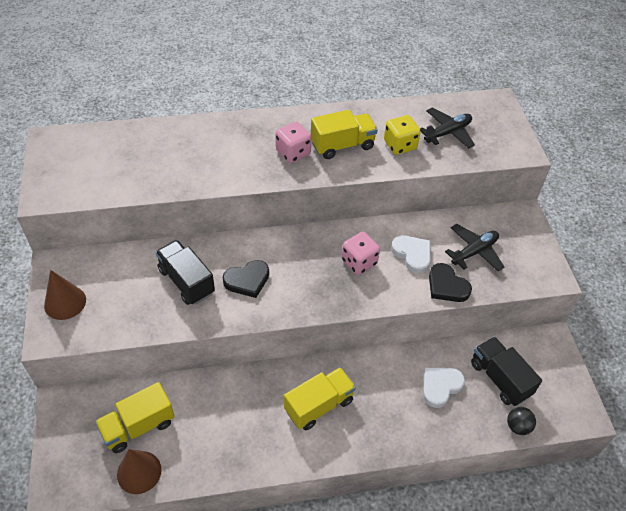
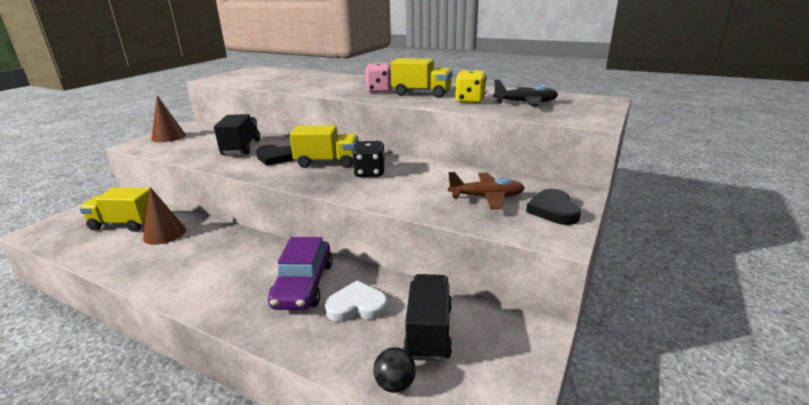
camera: 40 degrees right, 25 degrees down
(139, 472) = (81, 244): brown cone -> brown cone (164, 234)
(319, 405) = (240, 267): yellow truck -> yellow truck (327, 162)
(359, 262) = (369, 173): pink dice -> black dice
(385, 391) = (303, 284): none -> purple car
(412, 254) = (422, 182): white heart -> none
(447, 286) = (425, 206): black heart -> black heart (553, 210)
(474, 252) = (486, 197): black plane -> brown plane

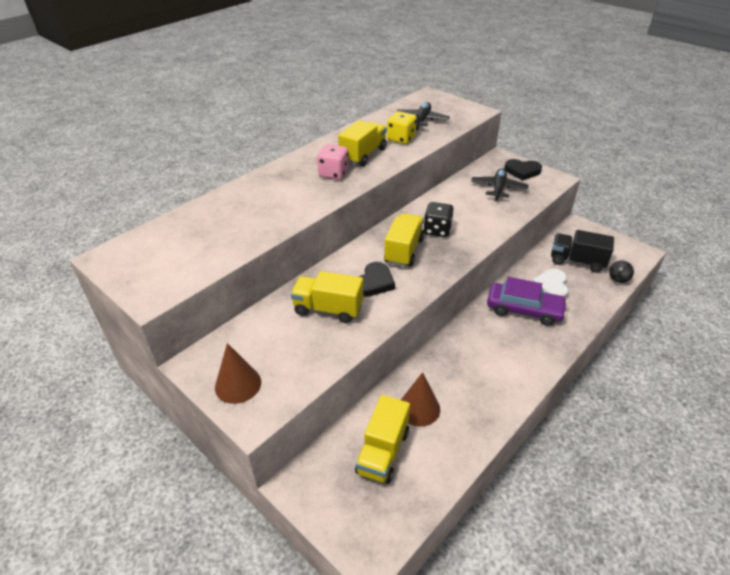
camera: 75 degrees left, 15 degrees up
(241, 148) = (328, 309): black truck -> yellow truck
(486, 197) = (498, 188): brown plane -> black plane

